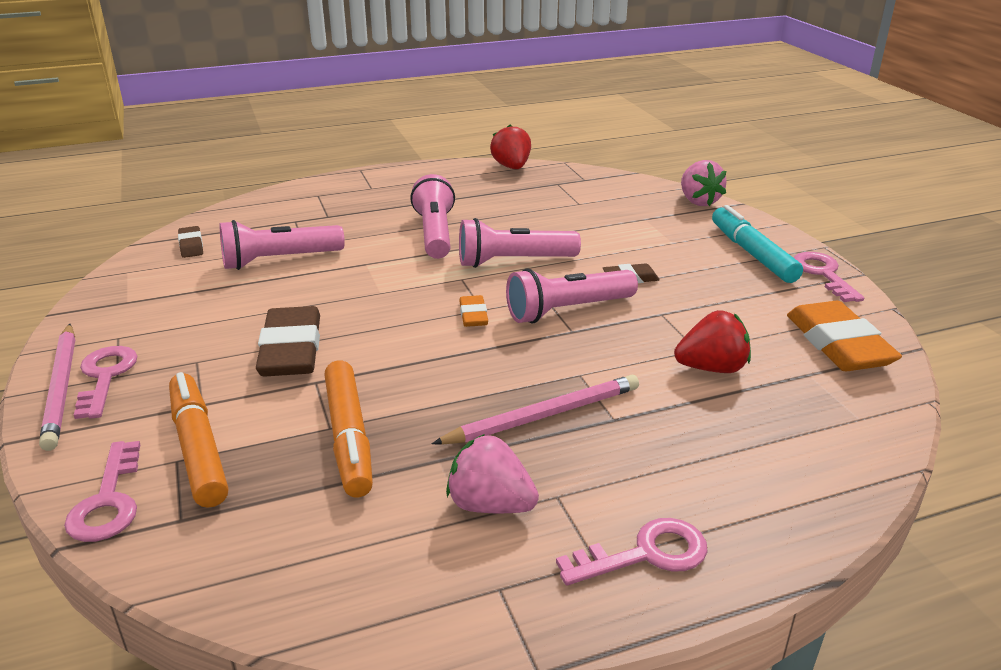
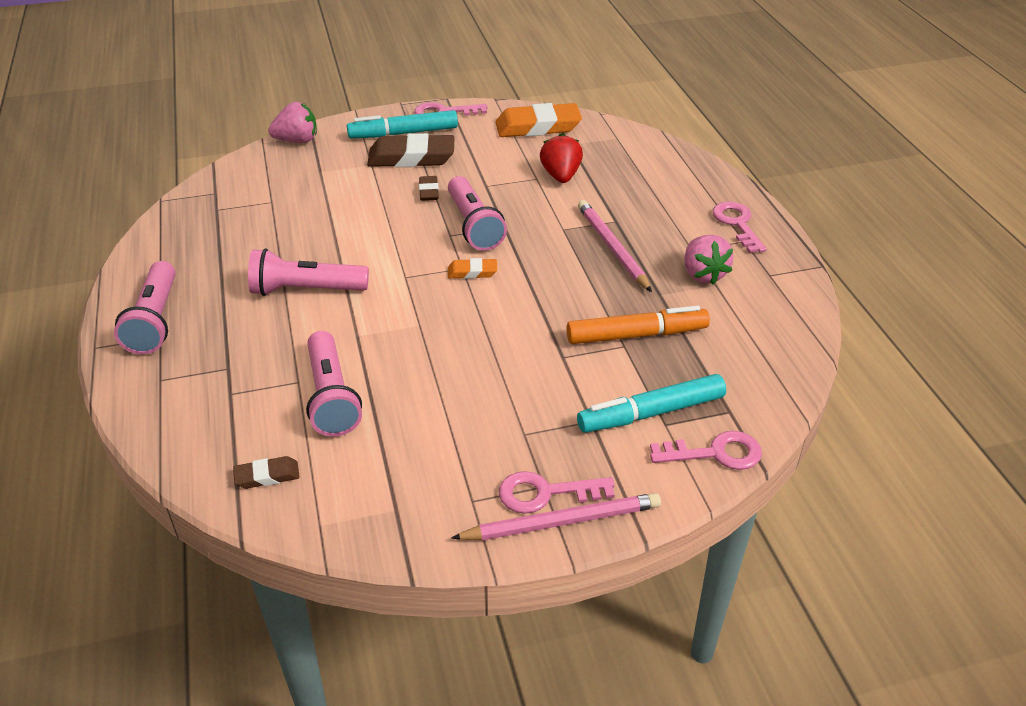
camera: 85 degrees left, 10 degrees up
(198, 448) = (651, 413): orange marker -> turquoise marker
(291, 350) = (513, 374): brown eraser -> brown eraser (411, 157)
(490, 505) = (703, 274): pink strawberry -> pink strawberry turned 45 degrees counterclockwise
(512, 167) = (156, 234): red strawberry -> none
(513, 261) = (381, 246): pink flashlight -> pink flashlight (155, 321)

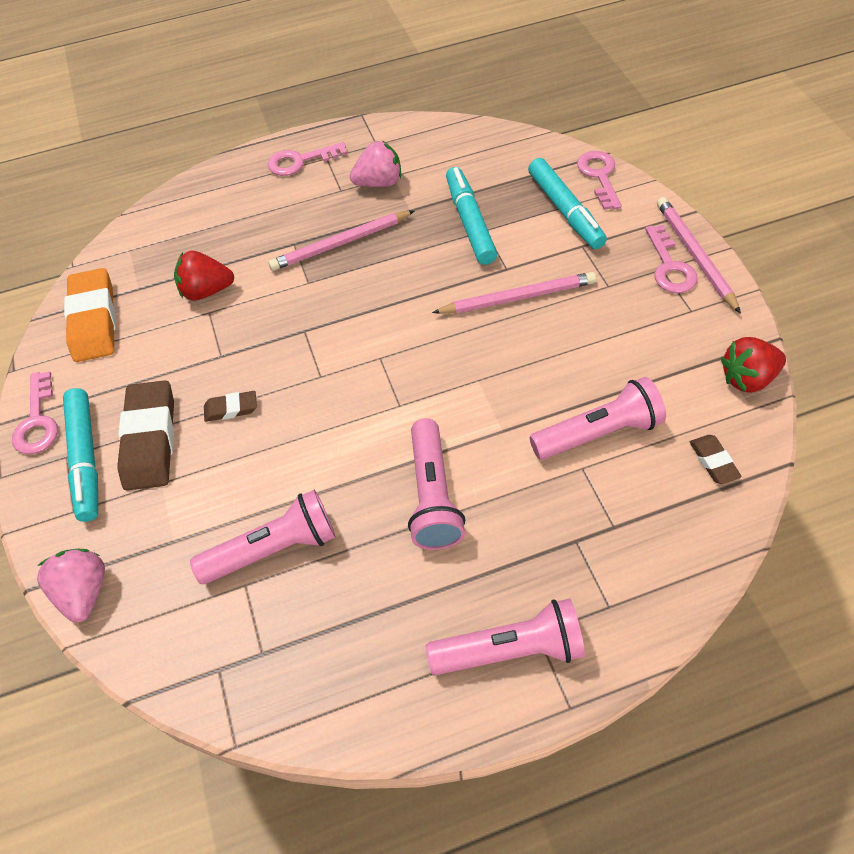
camera: 90 degrees left, 15 degrees up
(360, 529) = (747, 378): none -> red strawberry
(472, 272) = (388, 347): orange eraser -> none
(473, 226) = (303, 356): pink flashlight -> pink flashlight (274, 549)
(519, 360) = (517, 297): none -> pink pencil
(636, 335) = (470, 222): orange marker -> turquoise marker

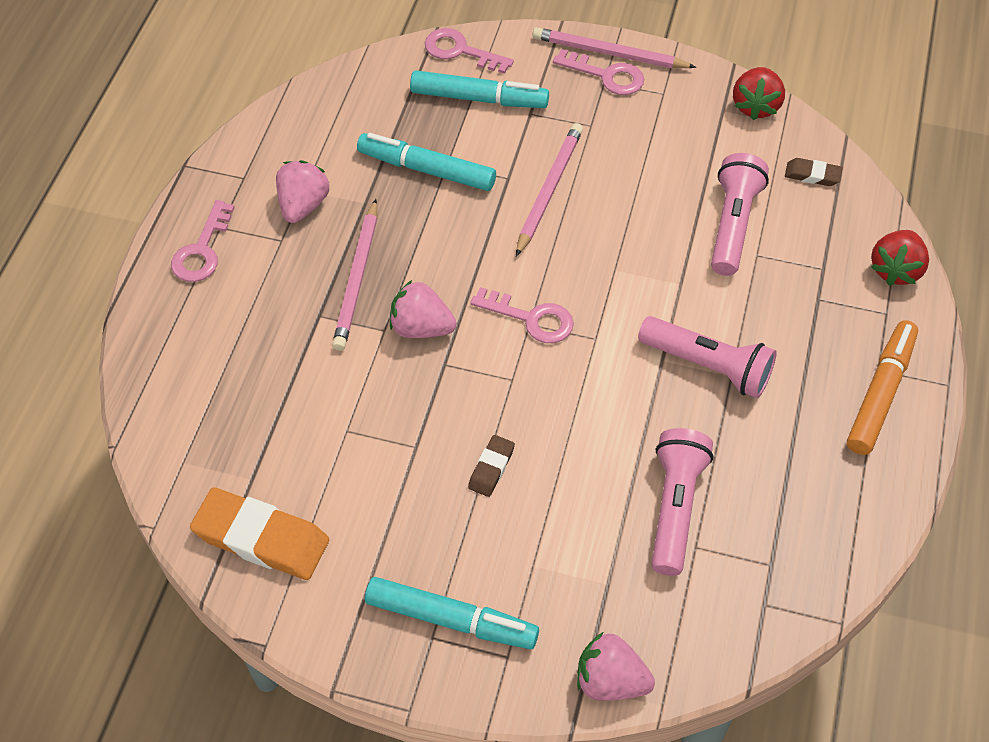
camera: 60 degrees left, 0 degrees up
(37, 421) = (362, 646): pink key -> pink key (531, 318)
(150, 439) = (472, 553): brown eraser -> none
(207, 291) = (315, 419): red strawberry -> red strawberry (895, 270)
(326, 300) = (421, 327): none -> pink strawberry
(511, 649) = (880, 393): pink flashlight -> orange marker

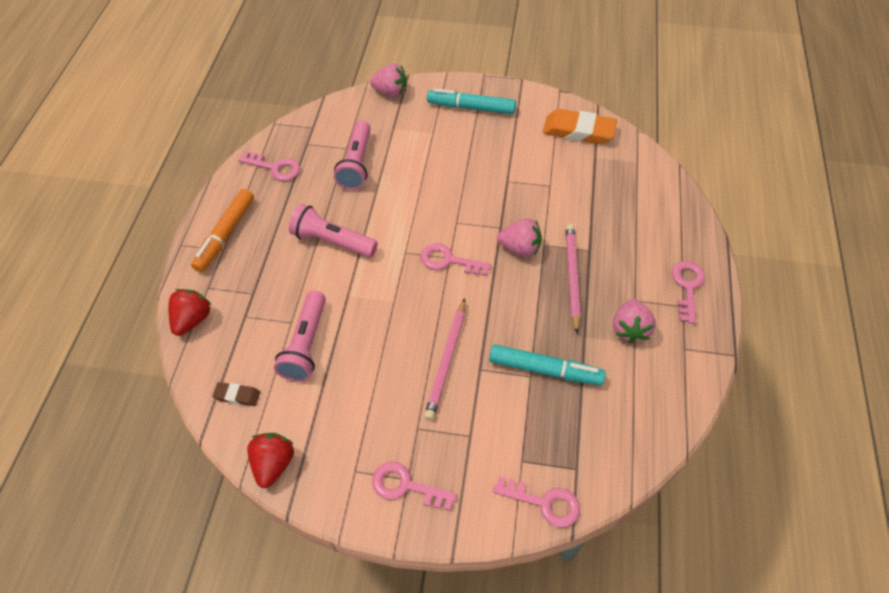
camera: 175 degrees right, 0 degrees up
(479, 99) = (516, 446): turquoise marker -> none
(491, 468) = (461, 173): brown eraser -> none
(609, 53) = (404, 514): pink pencil -> none
(822, 515) = (275, 168): none -> pink key

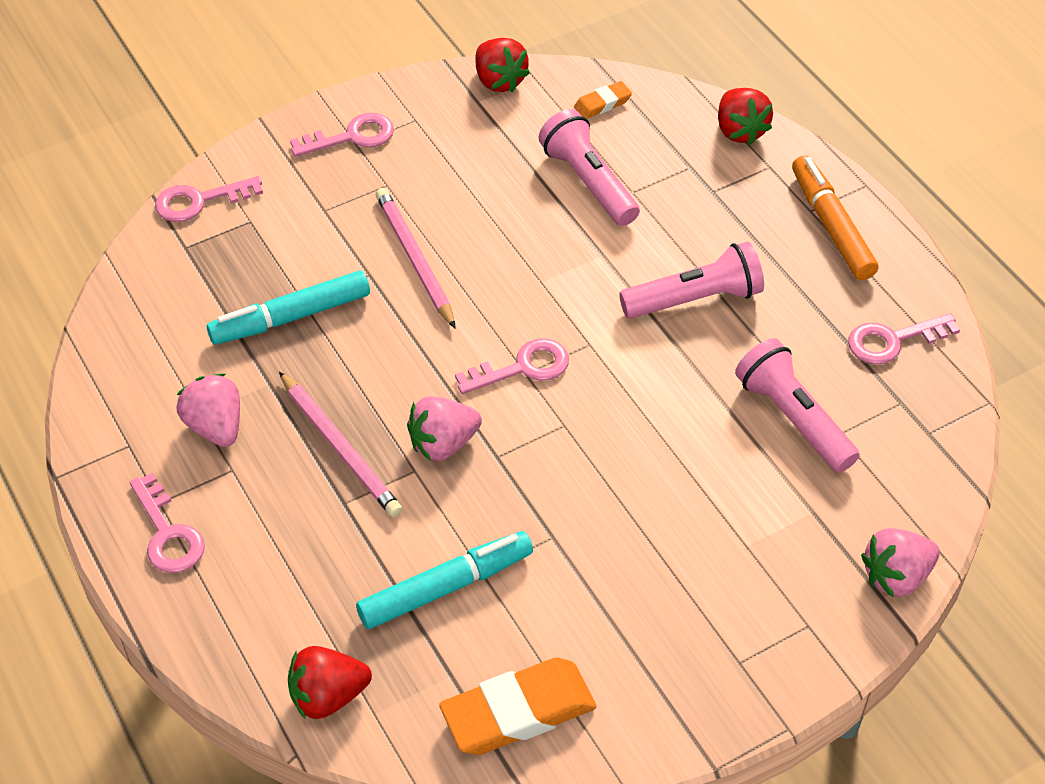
camera: 140 degrees right, 5 degrees down
(237, 395) = (602, 104): brown eraser -> orange eraser
(471, 107) = (738, 637): turquoise marker -> turquoise marker (446, 587)
(652, 177) = (328, 696): none -> red strawberry

